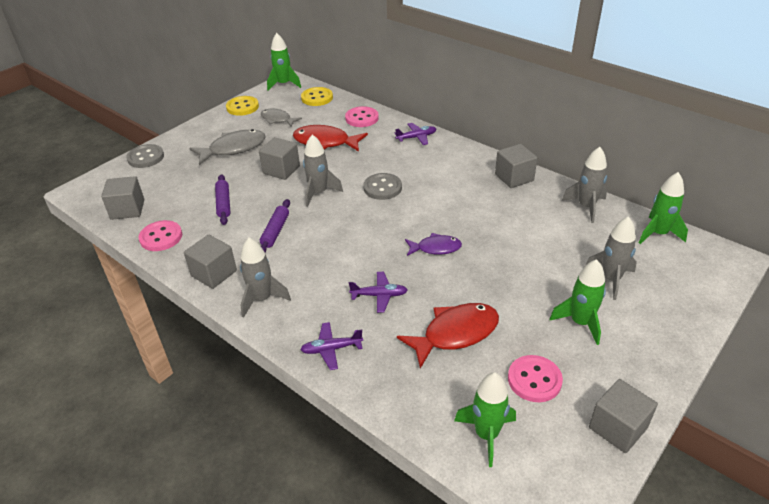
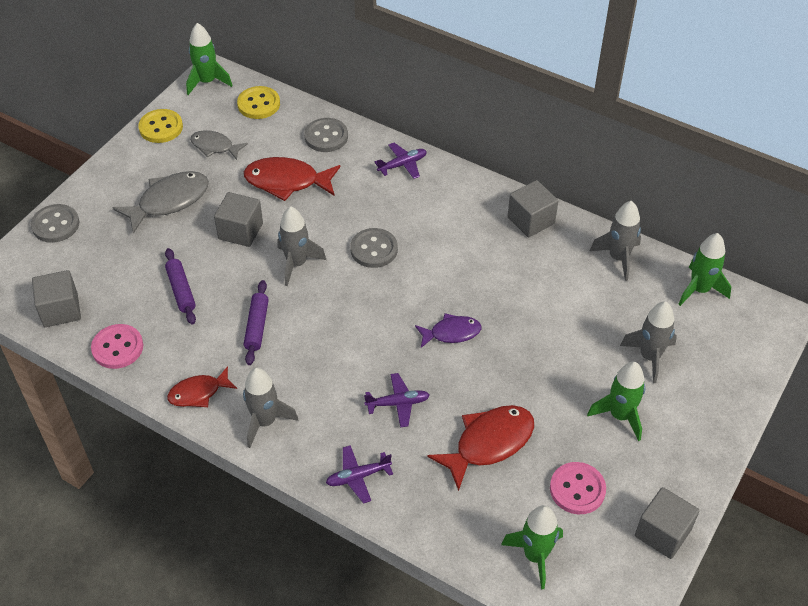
camera: 10 degrees left, 10 degrees up
(214, 273) = (198, 393): grey cube -> red fish
(362, 118) = (326, 136): pink button -> grey button

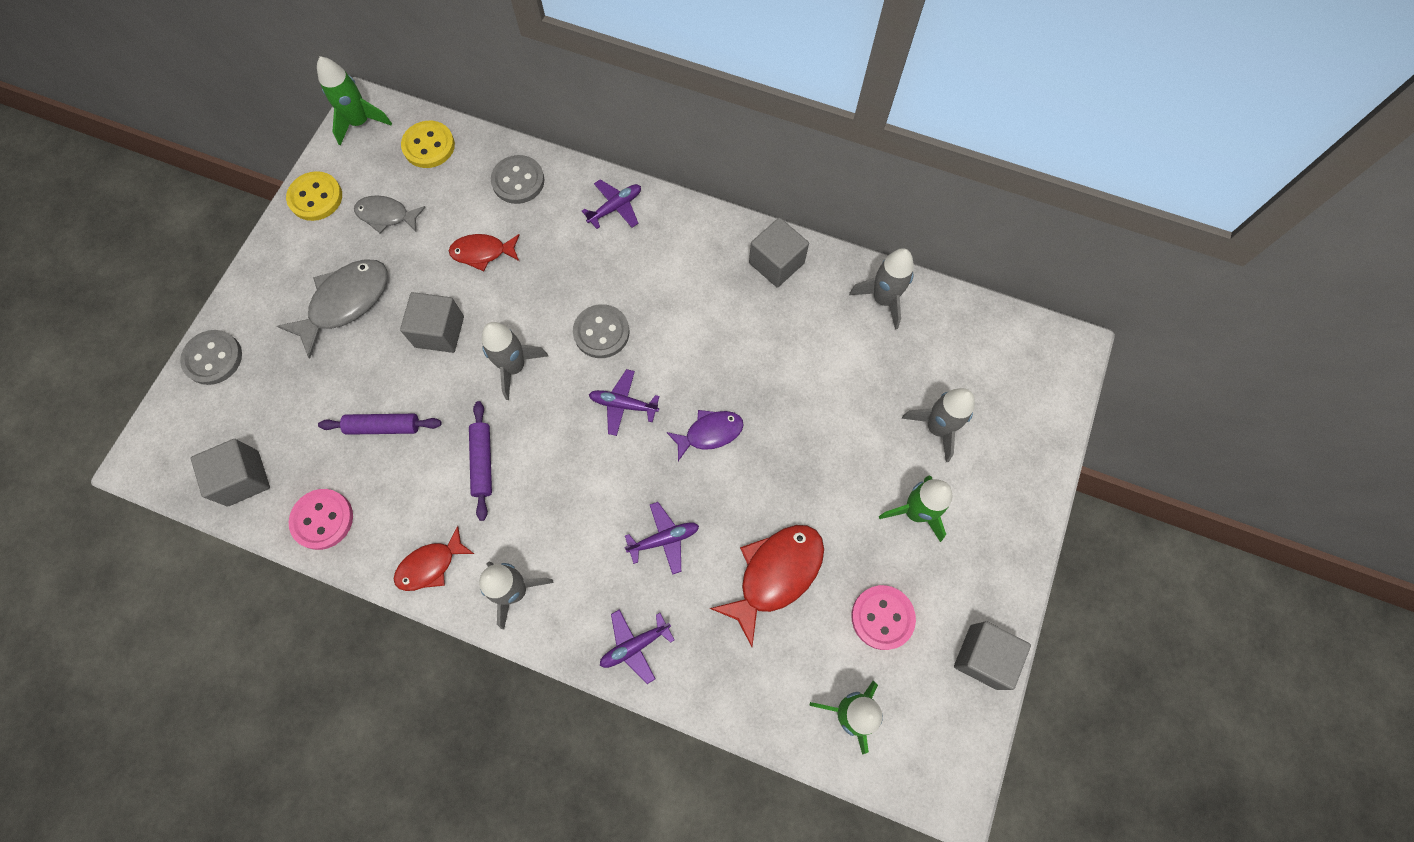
camera: 10 degrees left, 20 degrees up
(181, 290) = (383, 427): purple rolling pin -> purple rolling pin turned 60 degrees counterclockwise
(287, 181) = (482, 252): red fish -> red fish, size x0.62
(382, 302) = (623, 404): none -> purple plane
(699, 290) = (979, 328): green rocket -> none

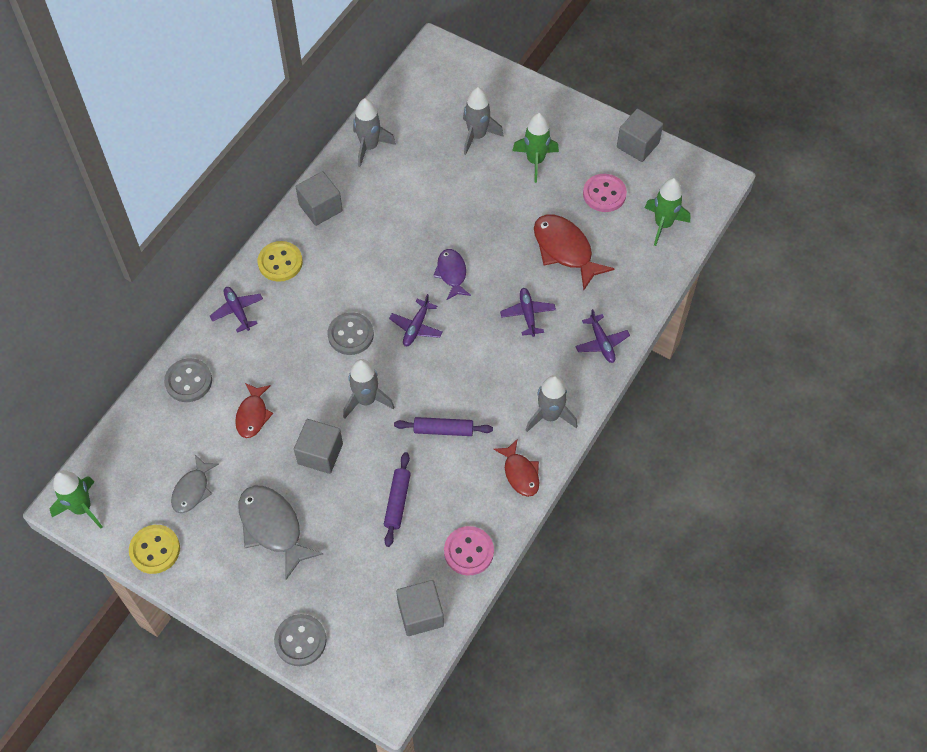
camera: 80 degrees left, 10 degrees down
(429, 146) = (128, 450): yellow button -> yellow button (280, 262)

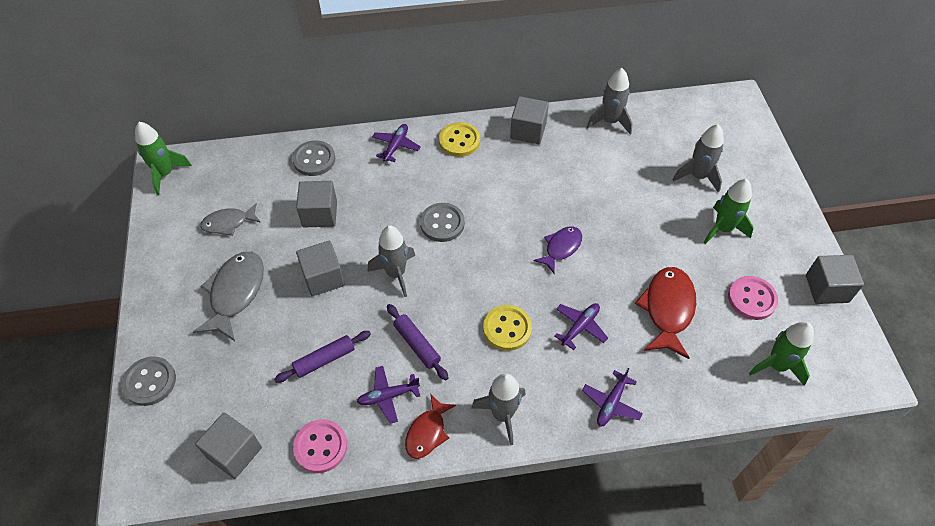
camera: 50 degrees right, 5 degrees down
(155, 550) = (162, 236): yellow button -> yellow button (507, 329)
(252, 415) = (319, 214): red fish -> grey cube
(416, 327) = (490, 259): purple plane -> purple plane (388, 396)

